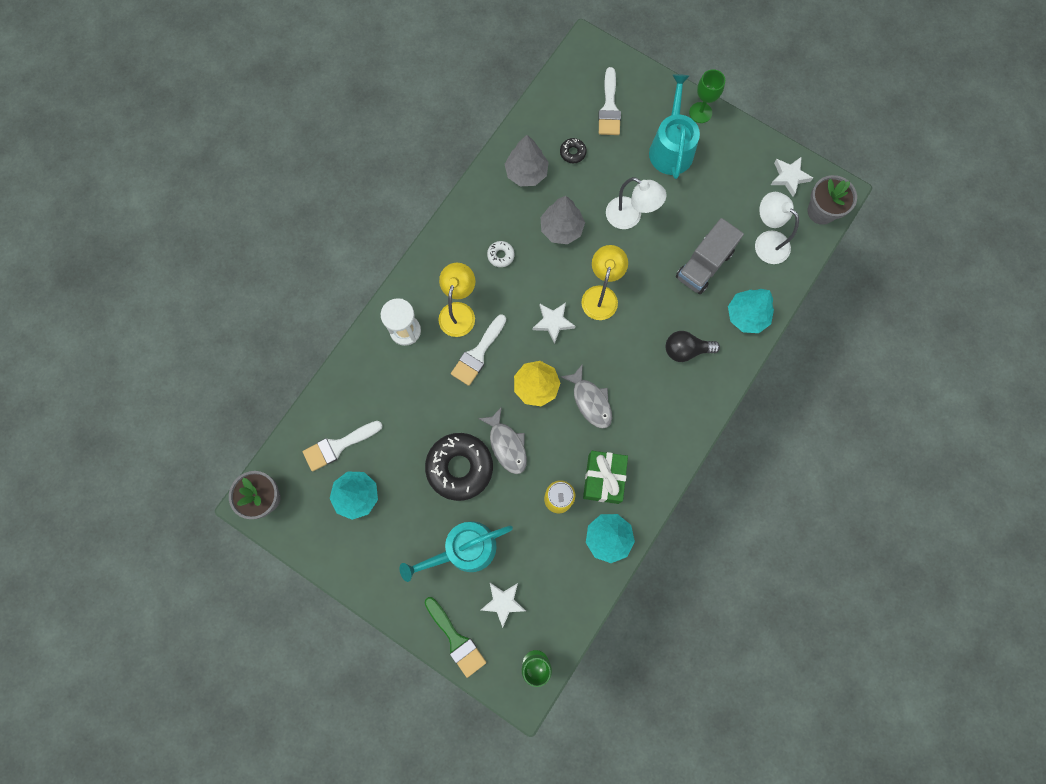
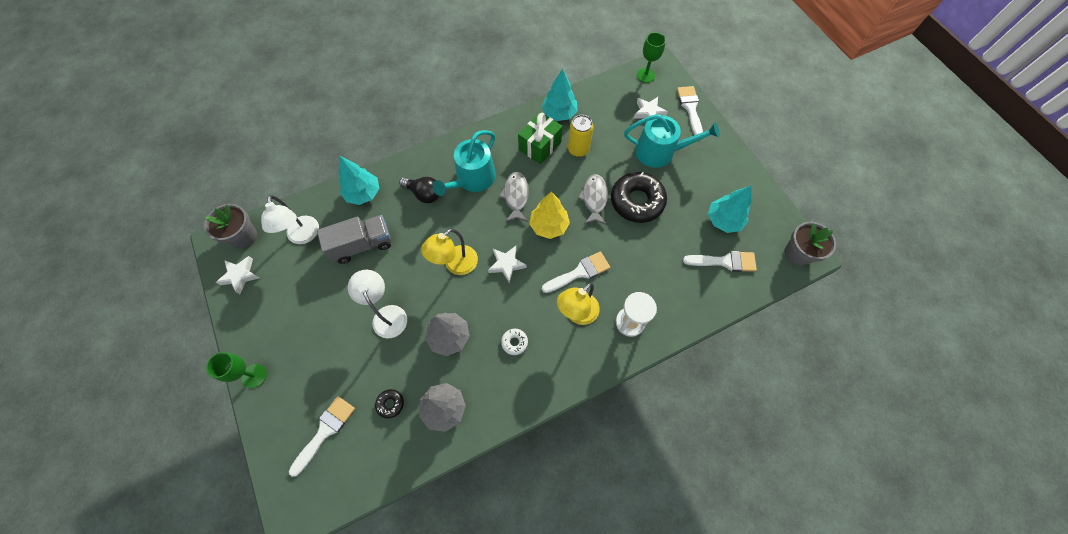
camera: 150 degrees left, 10 degrees down
(456, 640) = (690, 108): green brush -> white brush
(671, 147) = (305, 357): turquoise watering can -> turquoise watering can (472, 179)

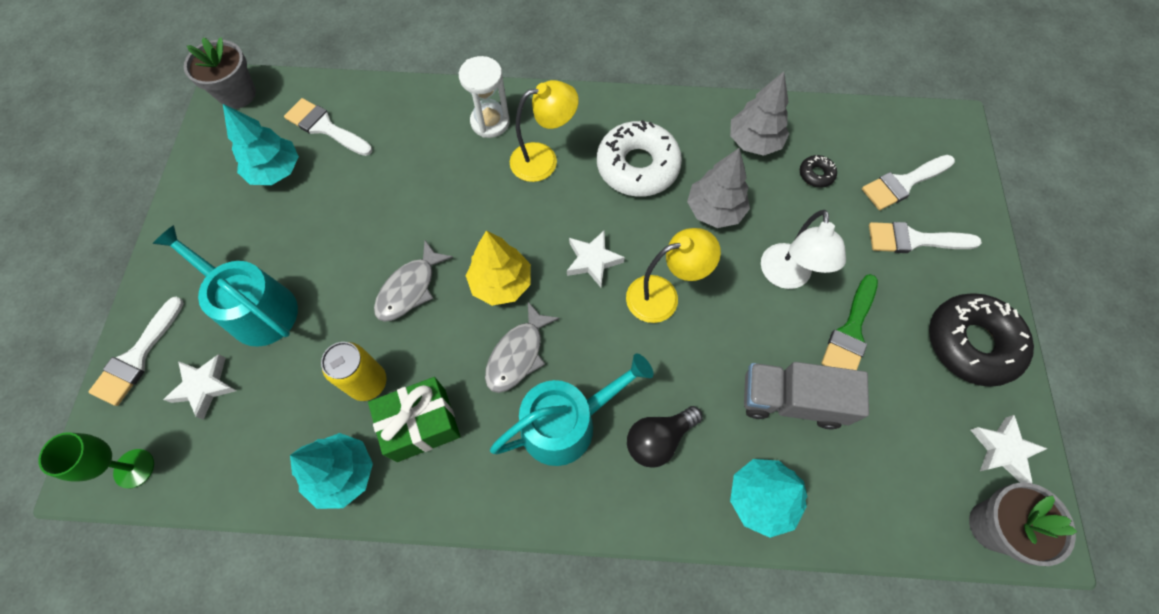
camera: 150 degrees left, 0 degrees up
(254, 375) = (989, 287): green goblet -> none
(303, 236) = (886, 468): white lamp -> none
(338, 300) = (850, 331): none -> green brush
(424, 194) = (658, 439): black light bulb -> black light bulb turned 90 degrees counterclockwise
(514, 342) = (637, 166): white donut -> white donut, size x2.32
(579, 272) = (505, 203): white brush -> white brush (914, 240)
(637, 201) = (356, 253): black donut -> black donut (971, 343)

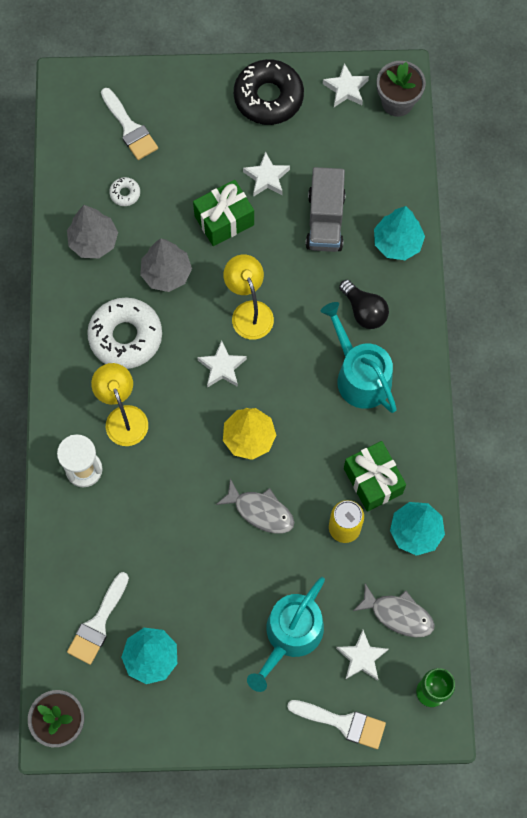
camera: 95 degrees left, 5 degrees up
(518, 355) = (309, 417): grey fish -> grey fish (398, 614)
(786, 277) = (224, 220): white lamp -> green gift
(816, 174) = (125, 193): black donut -> white donut
(850, 331) = (266, 177): green brush -> white star
(914, 240) = (183, 126): white brush -> none

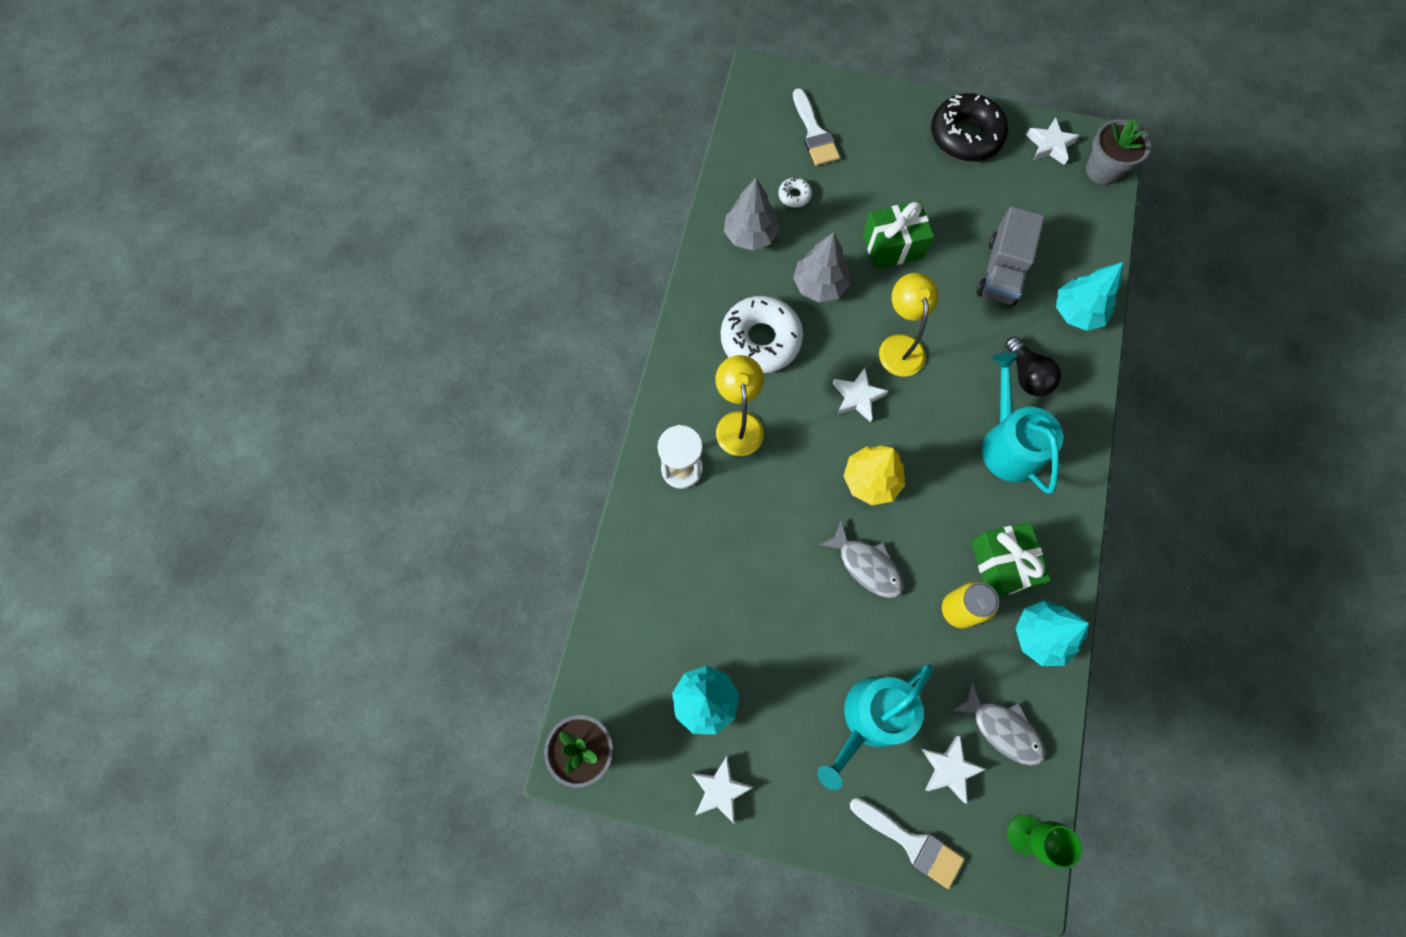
camera: 15 degrees right, 0 degrees up
(98, 623) = (655, 644): white brush -> none
(266, 177) = (947, 213): white star -> white star (720, 790)

